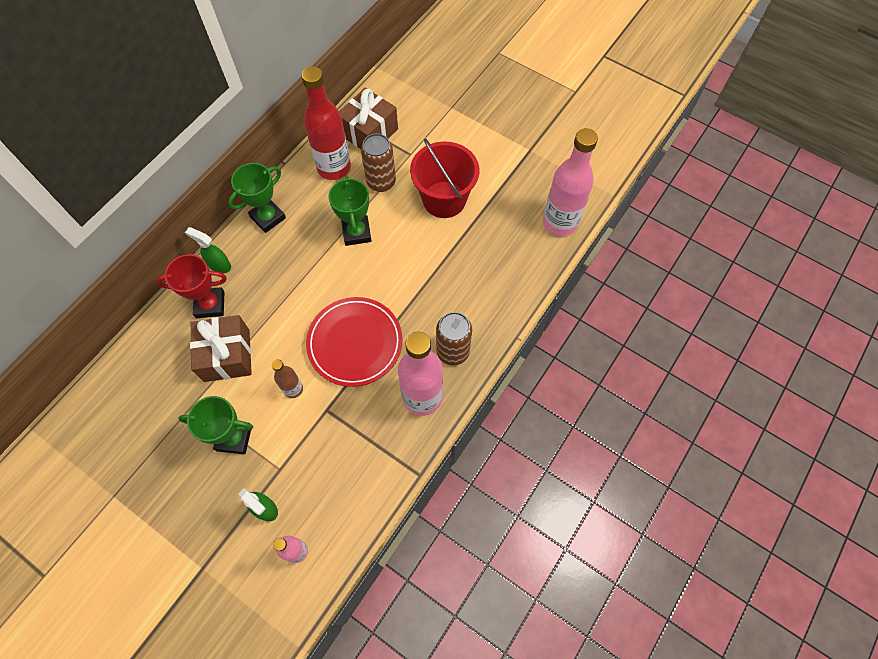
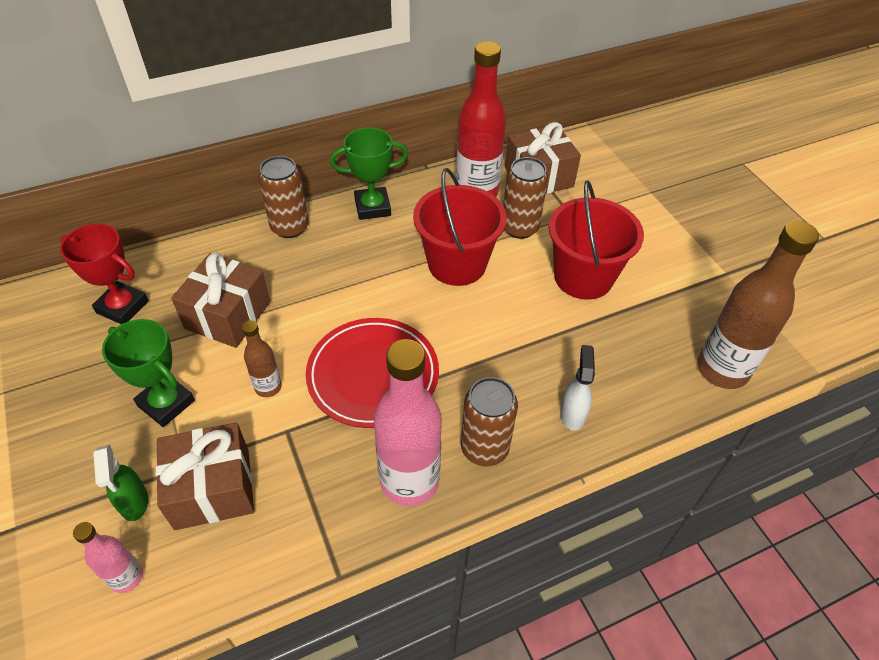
camera: 30 degrees right, 15 degrees down
(210, 304) = (251, 259): red trophy -> red trophy (122, 307)
(219, 265) = (289, 227): green spray bottle -> brown can
(307, 471) = (212, 488): none -> brown gift
(356, 232) = (457, 264): green trophy -> red bucket
(490, 300) = (572, 414): none -> white spray bottle
(559, 223) = (722, 370): pink bottle -> brown bottle

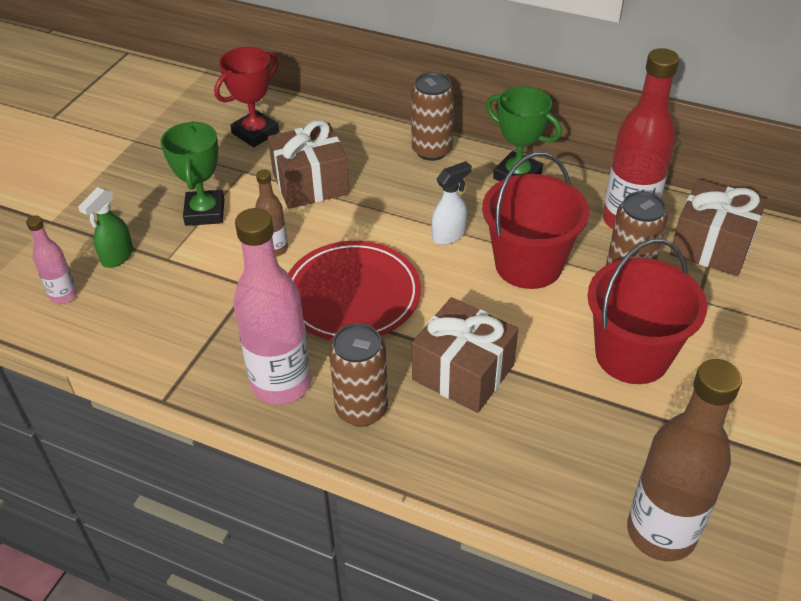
camera: 50 degrees right, 5 degrees down
(122, 307) = (255, 133): red trophy -> red trophy turned 60 degrees clockwise
(212, 488) = (164, 284): brown gift -> brown gift (463, 372)
(572, 414) = (464, 446): white spray bottle -> white spray bottle (449, 235)

